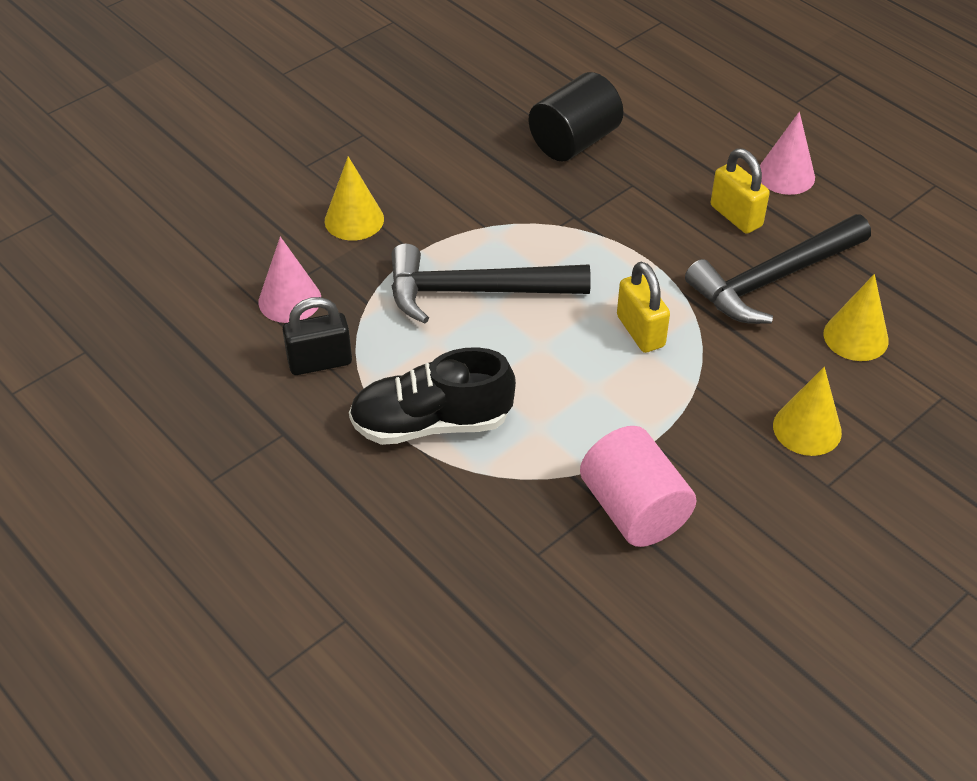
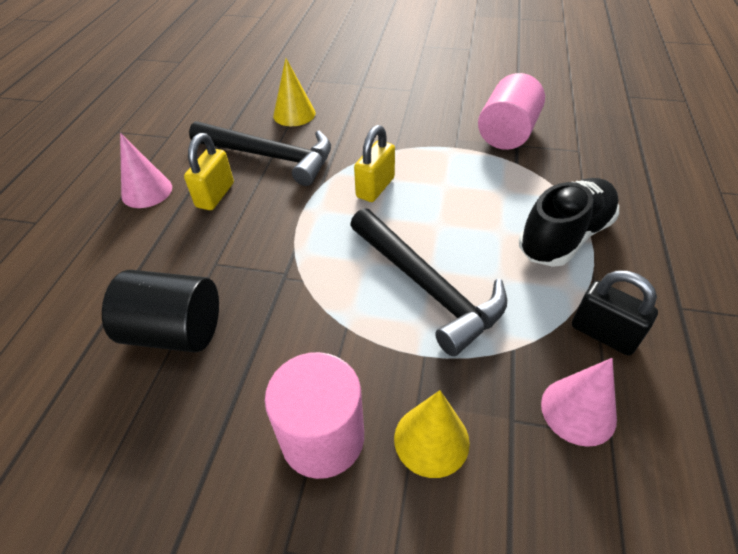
camera: 125 degrees left, 0 degrees up
(410, 175) = (322, 437): none -> pink cylinder
(431, 423) = (565, 236): black shoe -> black shoe turned 90 degrees counterclockwise
(807, 429) = (382, 106): yellow cone -> none

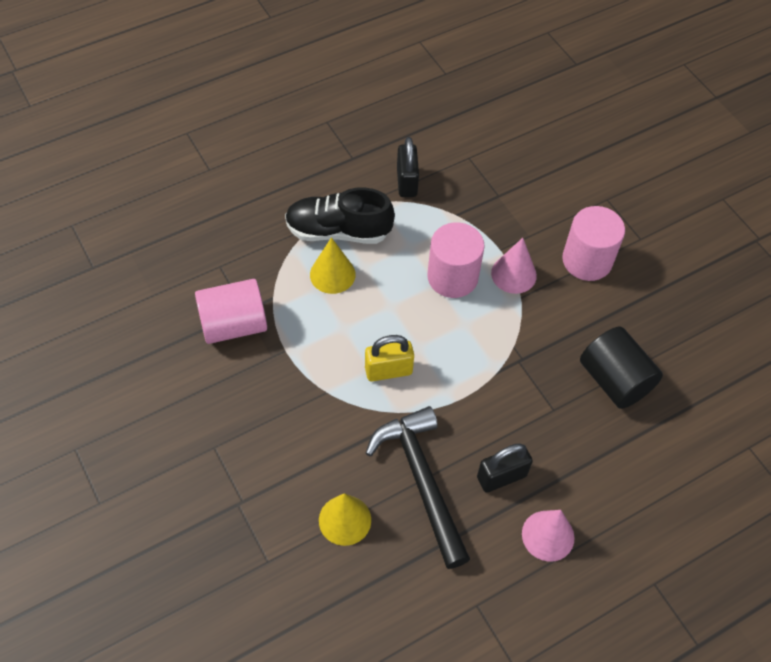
camera: 135 degrees left, 10 degrees up
(215, 195) = (501, 476): yellow padlock -> black padlock
(427, 287) = (452, 277): black hammer -> pink cylinder
(431, 440) = (541, 219): yellow cone -> yellow cone (332, 274)
(578, 411) = (467, 173): pink cone -> pink cone (513, 274)

